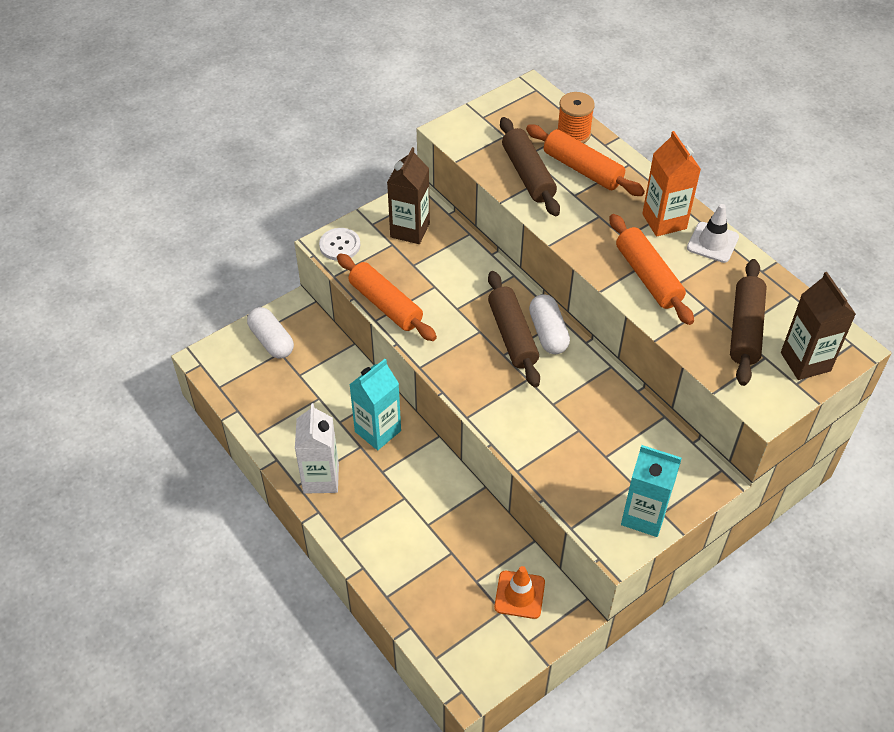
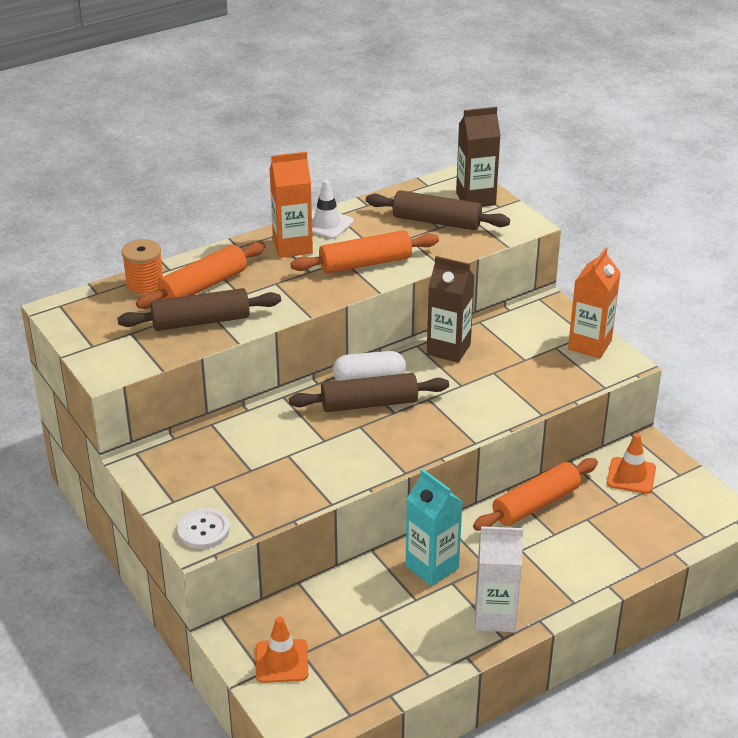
camera: 85 degrees left, 15 degrees down
(271, 341) = (281, 661): white capsule -> orange traffic cone
(386, 304) = (309, 494): orange rolling pin -> orange rolling pin (535, 504)
(410, 230) = (193, 470): brown carton -> brown carton (448, 349)
(644, 516) = (589, 345): turquoise carton -> orange carton

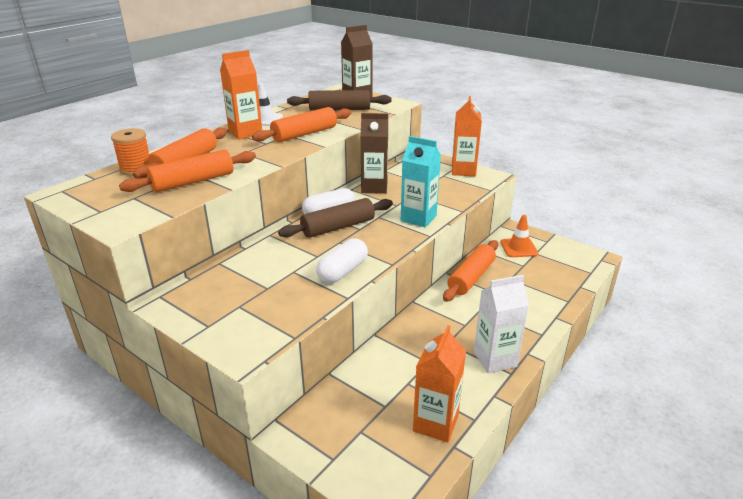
camera: 20 degrees left, 5 degrees down
(201, 322) = (193, 182): brown rolling pin -> orange rolling pin
(203, 530) = (245, 343): white button -> none
(281, 661) = (346, 444): orange traffic cone -> none
(343, 469) = (343, 271): none -> white capsule
(384, 667) = (435, 423): none -> orange carton
(432, 567) = (426, 335): turquoise carton -> turquoise carton (418, 218)

